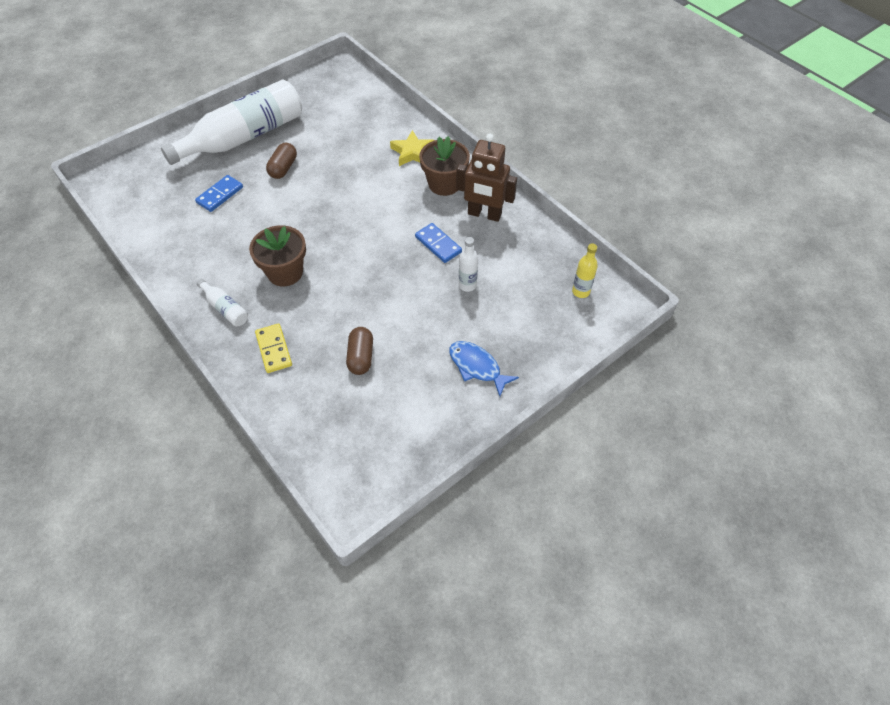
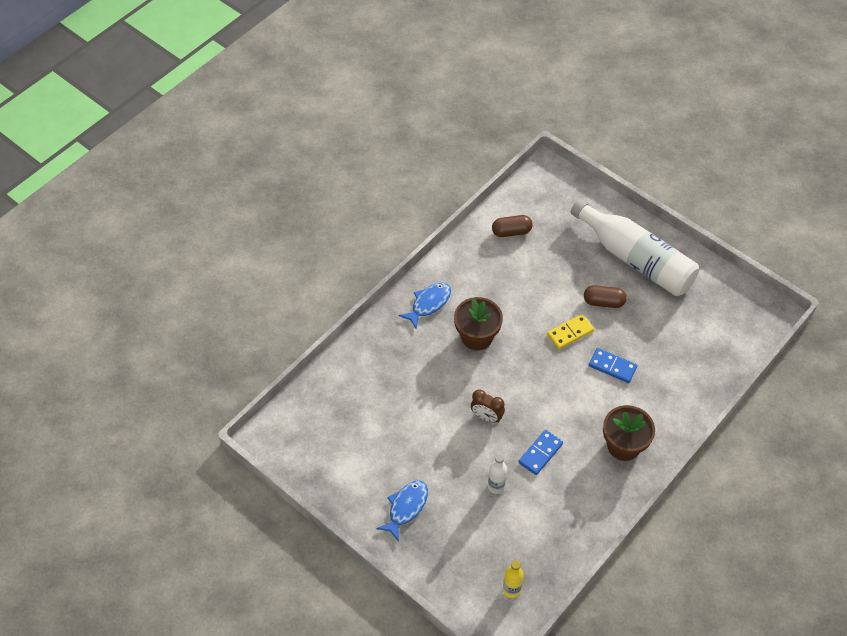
camera: 80 degrees right, 0 degrees up
(220, 195) = (554, 262): blue domino -> blue domino (612, 366)
(225, 308) = (429, 304): white bottle -> blue fish
(273, 349) = (395, 349): yellow domino -> yellow domino (570, 333)
(361, 357) = (399, 415): brown capsule -> brown capsule (511, 232)
(385, 280) = (486, 417): none -> brown clock
(412, 152) = (661, 408): yellow star -> none
(484, 214) = (591, 489): brown robot -> none

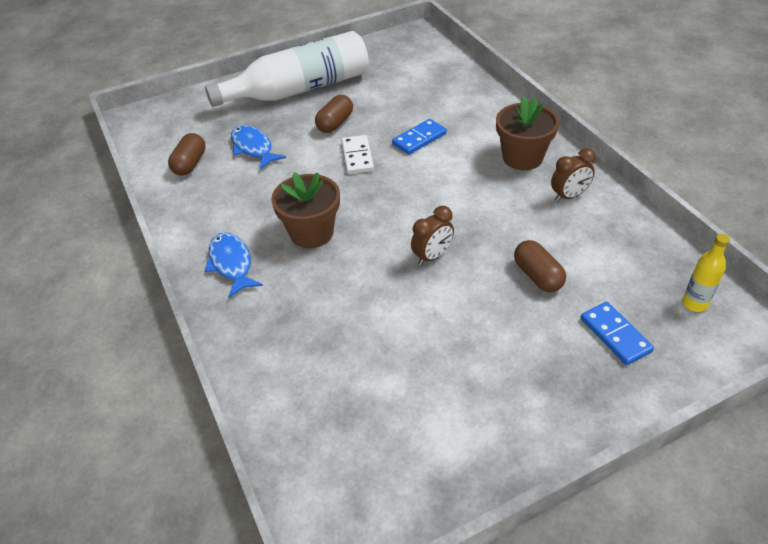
camera: 65 degrees left, 10 degrees down
(406, 508) = (539, 381): blue fish -> blue fish (253, 148)
(496, 486) = (537, 276): white bottle -> brown capsule
(540, 453) = (505, 223): blue domino -> blue domino (615, 335)
(570, 333) = (357, 157): yellow domino -> white domino
(591, 489) = (569, 196): none -> brown clock

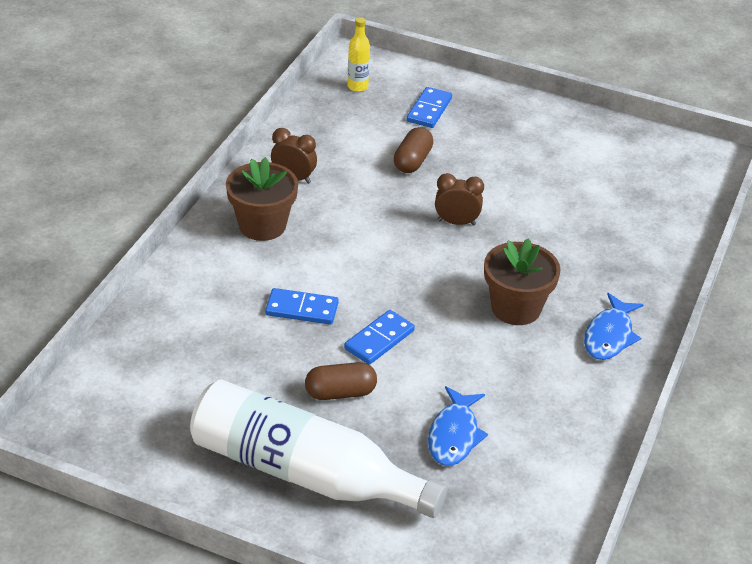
camera: 135 degrees left, 5 degrees down
(190, 164) = (537, 472): brown capsule -> none
(357, 157) = (379, 340): white domino -> blue domino

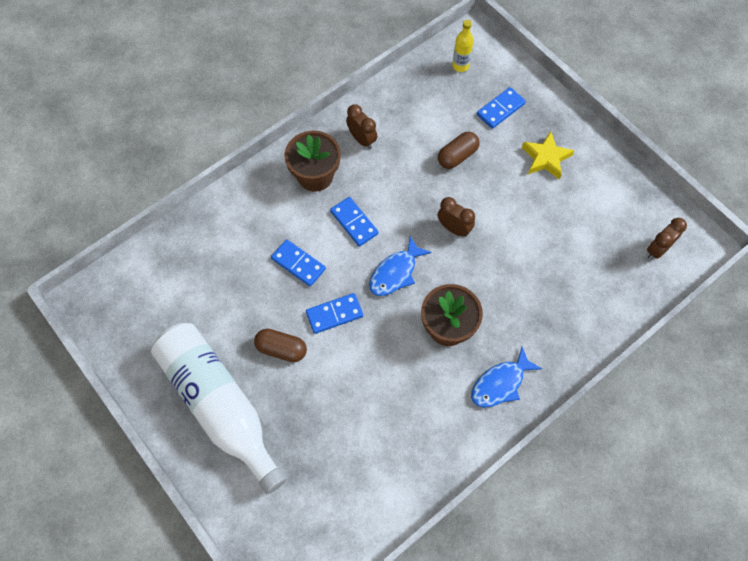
camera: 30 degrees right, 25 degrees up
(340, 252) = (354, 223): none -> blue domino
(454, 435) = (335, 421): blue fish -> blue fish (395, 272)
(508, 136) = (545, 158): none -> yellow star
(678, 174) = (657, 249): none -> brown clock

